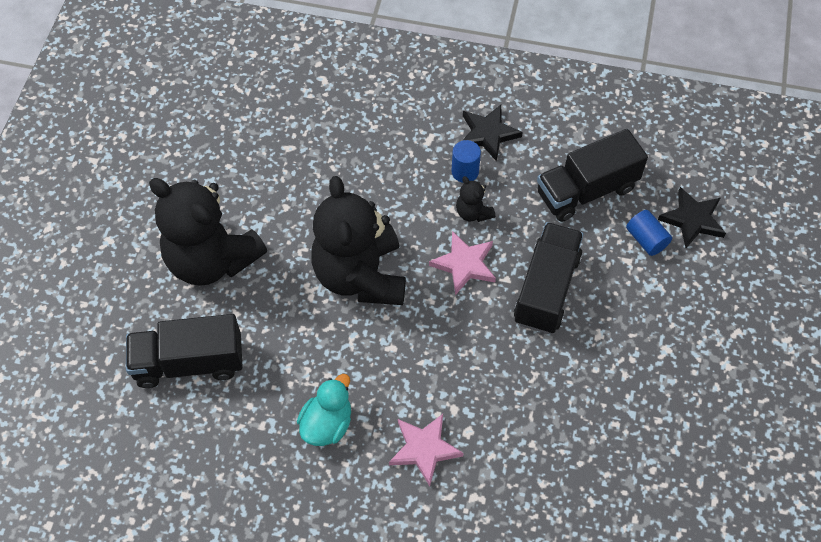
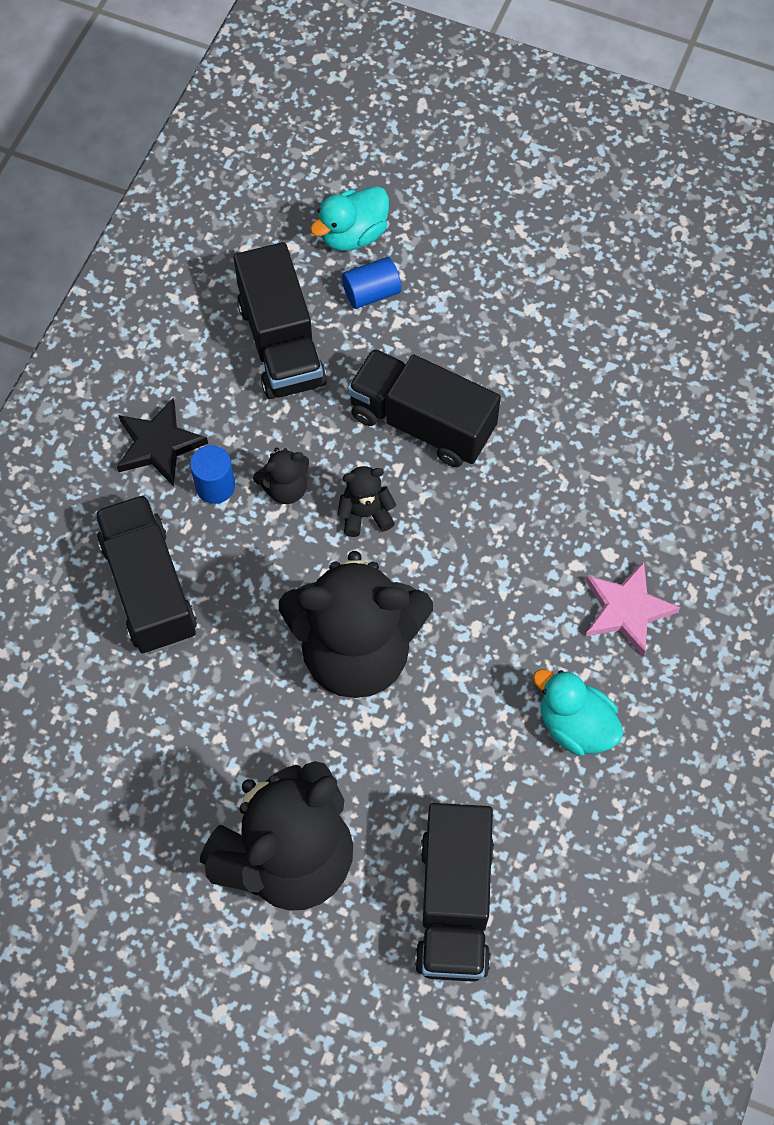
camera: 80 degrees left, 5 degrees up
(383, 149) = (149, 587): none -> black truck
(464, 264) = (365, 514): pink star -> black teddy bear
(692, 219) = (353, 235): black star -> turquoise duck

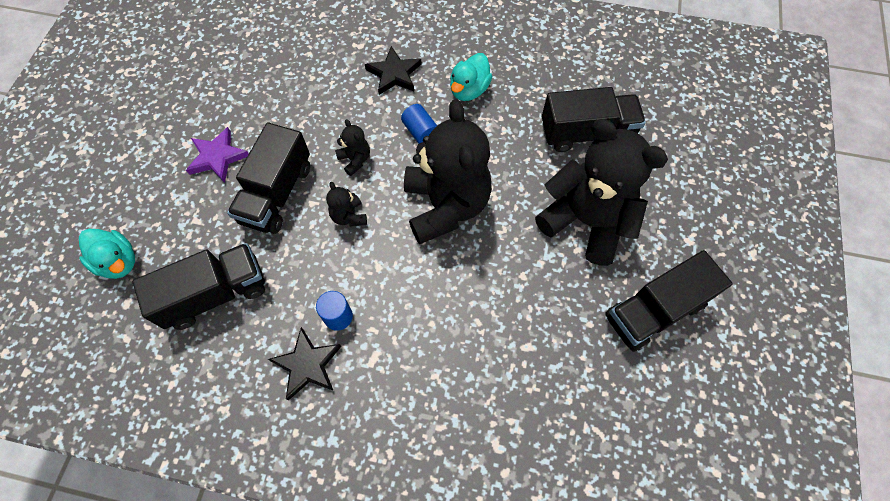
camera: 100 degrees left, 0 degrees up
(149, 587) = (424, 345): black truck -> black truck (654, 310)
(285, 488) = (335, 269): black teddy bear -> black teddy bear (355, 160)
(371, 293) = (171, 241): blue cylinder -> blue cylinder (420, 132)
(499, 348) = (217, 157): none -> purple star
(626, 610) = (394, 74): pink star -> black star

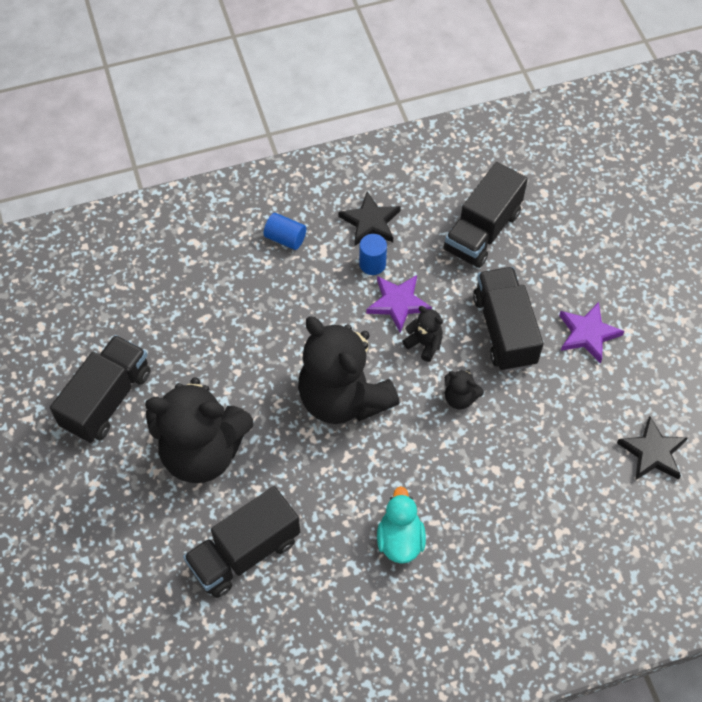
camera: 150 degrees right, 5 degrees down
(118, 262) = (581, 214): turquoise duck -> none
(343, 264) = (398, 303): none -> purple star
(394, 74) = (493, 516): black star -> black star (652, 452)
(420, 132) = (418, 461): blue cylinder -> blue cylinder (285, 238)

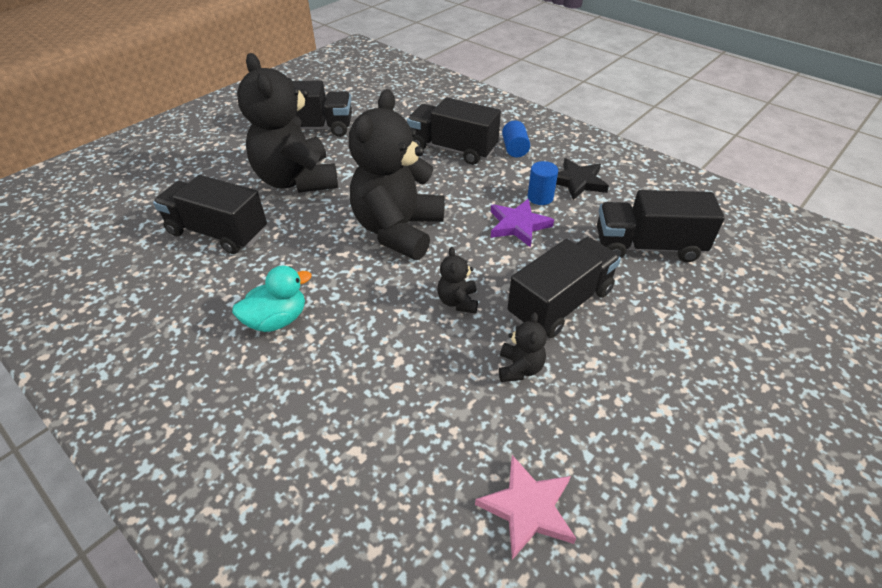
camera: 60 degrees right, 15 degrees down
(247, 289) = (453, 149): none -> black truck
(424, 344) = (493, 256): black teddy bear -> black teddy bear (519, 368)
(587, 334) = (623, 372): purple star -> none
(652, 452) = (527, 508): black star -> pink star

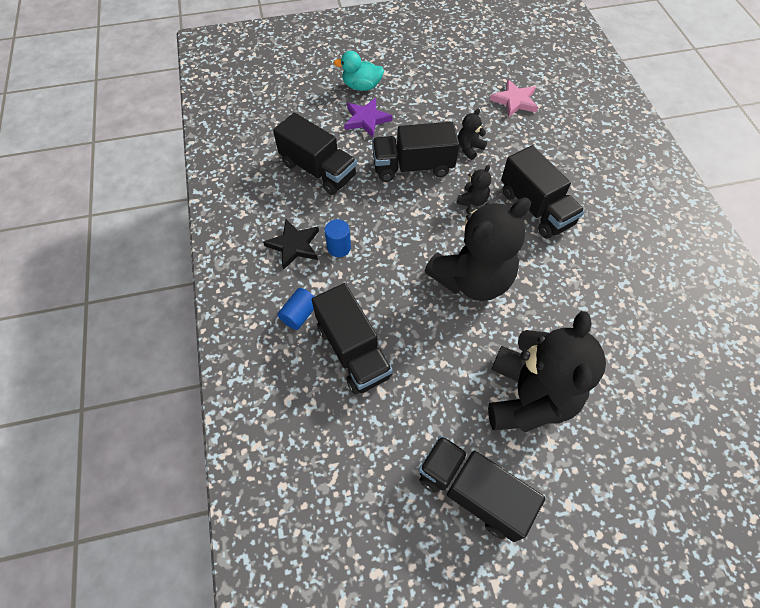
camera: 145 degrees left, 15 degrees up
(218, 232) = (623, 364): black truck -> black truck (535, 208)
(277, 320) = (597, 250): turquoise duck -> turquoise duck (361, 86)
(518, 225) = (381, 232): purple star -> purple star (366, 119)

